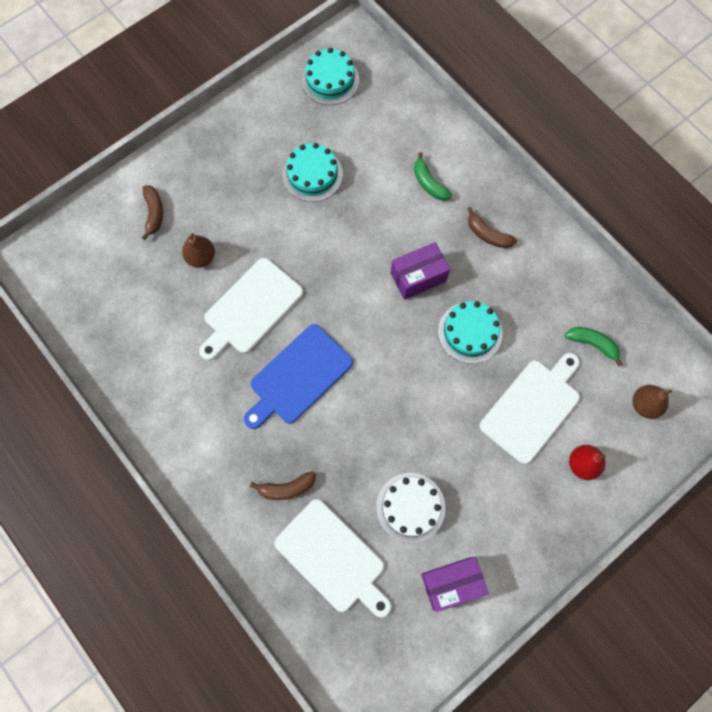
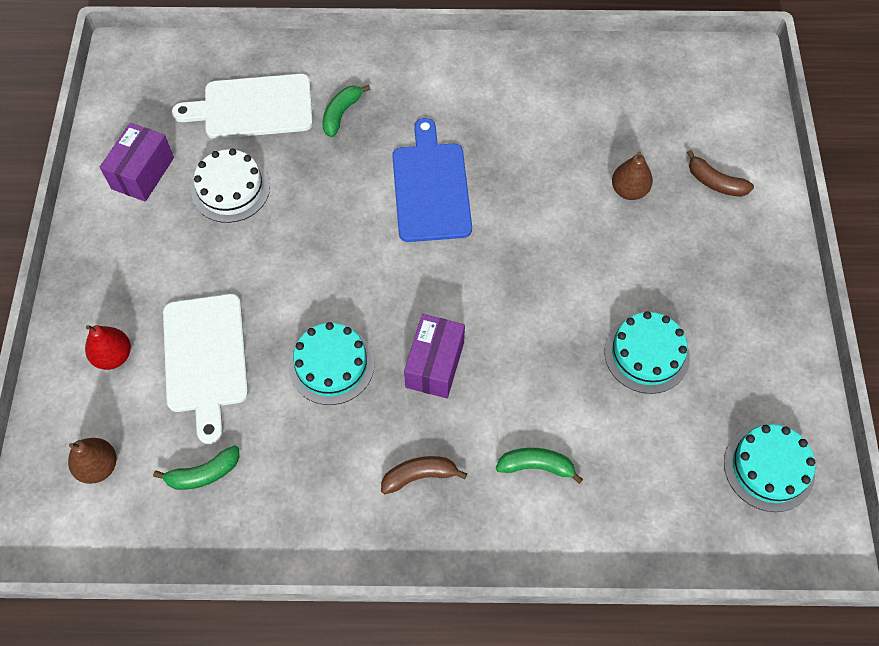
camera: 130 degrees right, 10 degrees down
(250, 308) = (535, 195): white cutting board -> none
(286, 488) = (341, 114): brown banana -> green banana

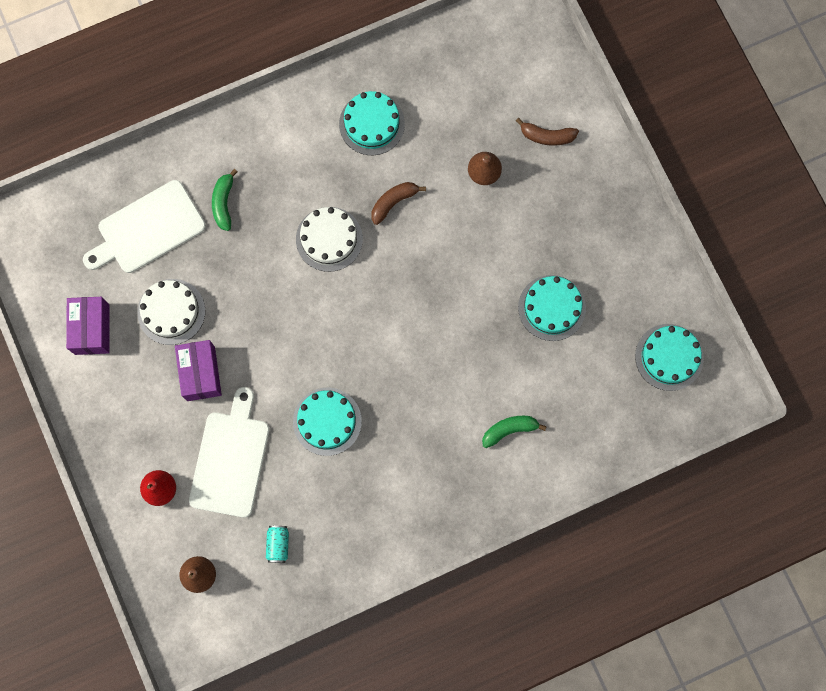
camera: 25 degrees left, 15 degrees up
(203, 474) = (278, 544): green banana -> turquoise can
(205, 358) = (231, 459): white cutting board -> white cutting board turned 135 degrees counterclockwise
(420, 476) = (431, 475): brown banana -> brown banana (393, 202)
(431, 187) = (329, 239): blue cutting board -> white cake
(434, 364) = (402, 386): purple box -> purple box (200, 373)
(530, 102) = (372, 124): none -> turquoise cake

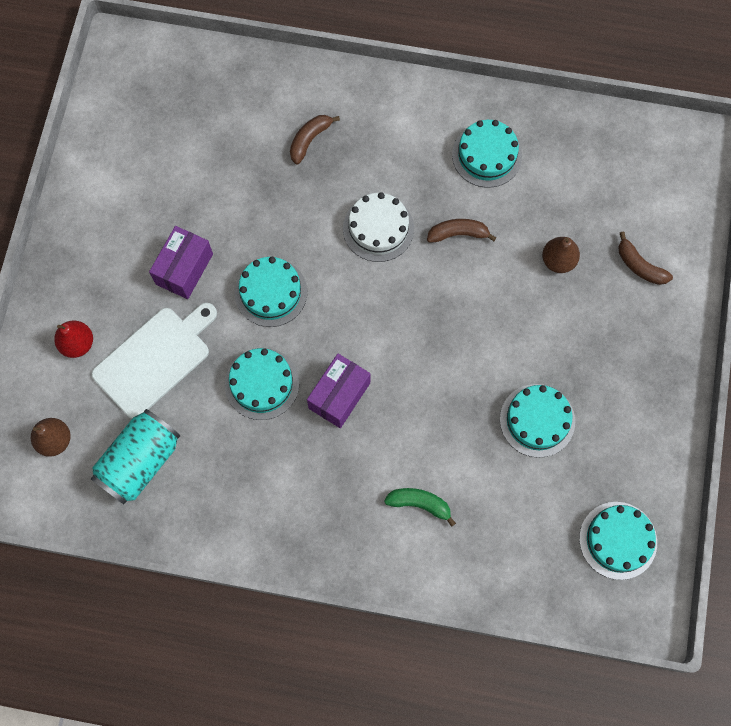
camera: 35 degrees right, 5 degrees down
(92, 329) = (122, 172): purple box -> purple box (339, 395)
(147, 229) = (230, 120): white cutting board -> none
(171, 311) = (198, 201): white cake -> none
(224, 203) = (310, 140): green banana -> brown banana
(278, 544) = (140, 462): turquoise can -> turquoise can, size x2.20
(282, 346) = (271, 292): none -> turquoise cake

